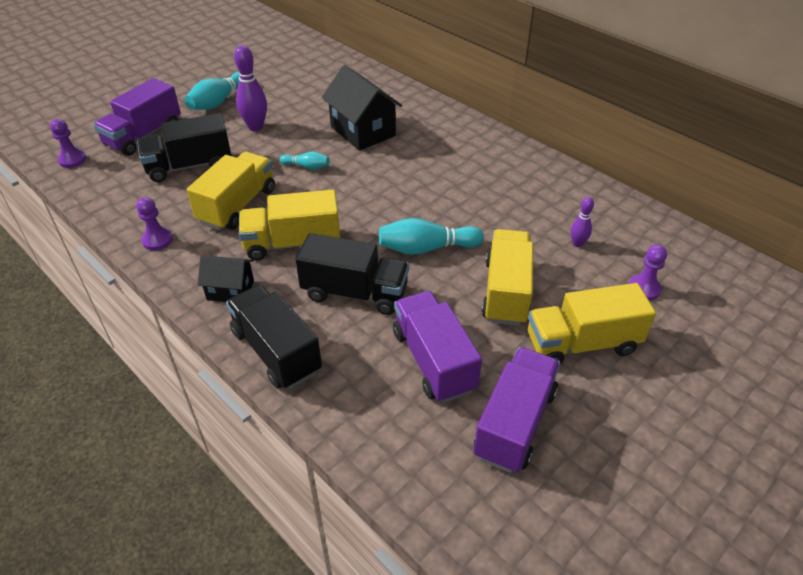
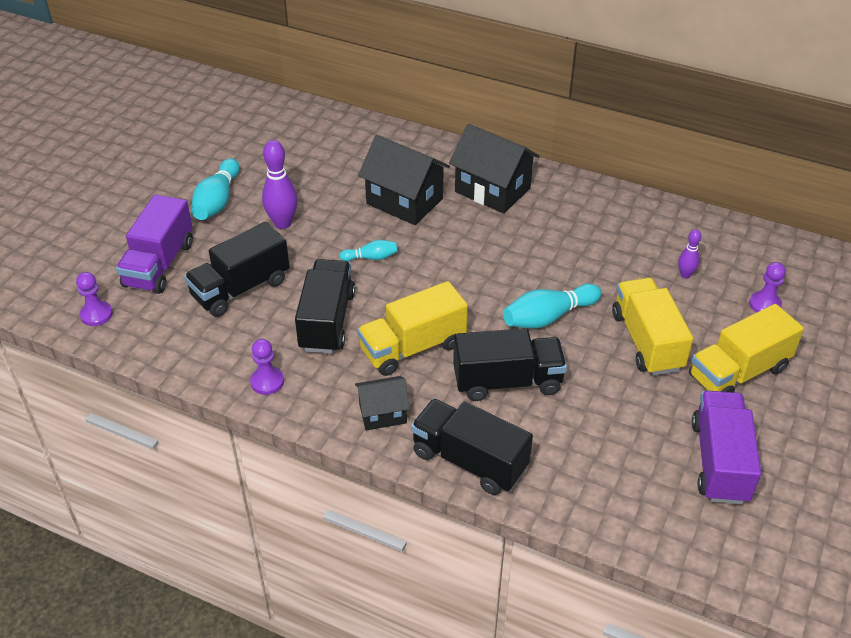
camera: 20 degrees left, 0 degrees up
(237, 206) = (327, 321): yellow truck -> black truck
(433, 361) = (619, 426): purple truck -> none
(442, 138) = (492, 190): none -> black house

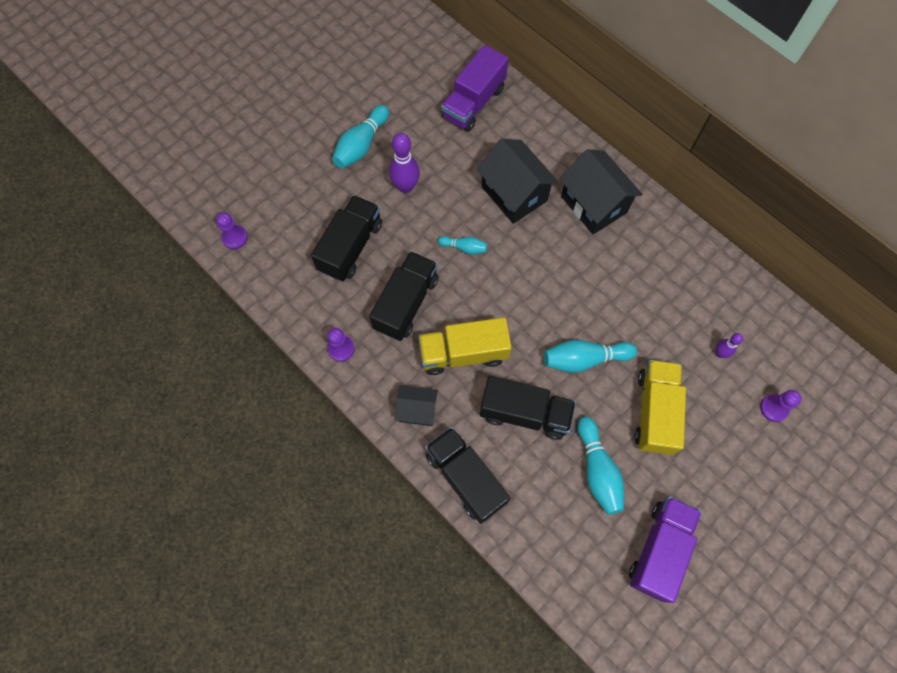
camera: 20 degrees right, 25 degrees up
(159, 264) = (296, 200): purple truck -> purple truck (473, 103)
(241, 288) = (350, 247): black truck -> black truck turned 135 degrees clockwise
(614, 409) = (597, 470): none -> turquoise bowling pin
(738, 372) = (716, 470): yellow truck -> none

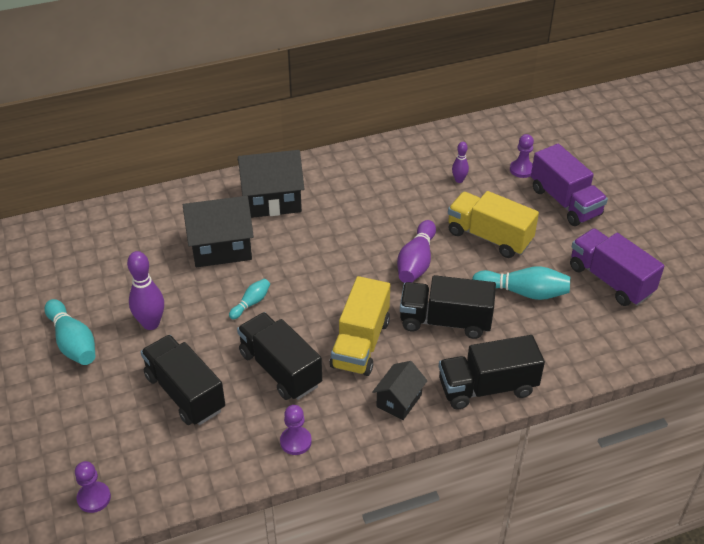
camera: 65 degrees left, 25 degrees down
(473, 103) = (101, 240): purple truck -> purple truck (565, 202)
(524, 413) = (445, 321): black truck -> black truck turned 120 degrees counterclockwise
(584, 359) = (416, 262): turquoise bowling pin -> purple bowling pin

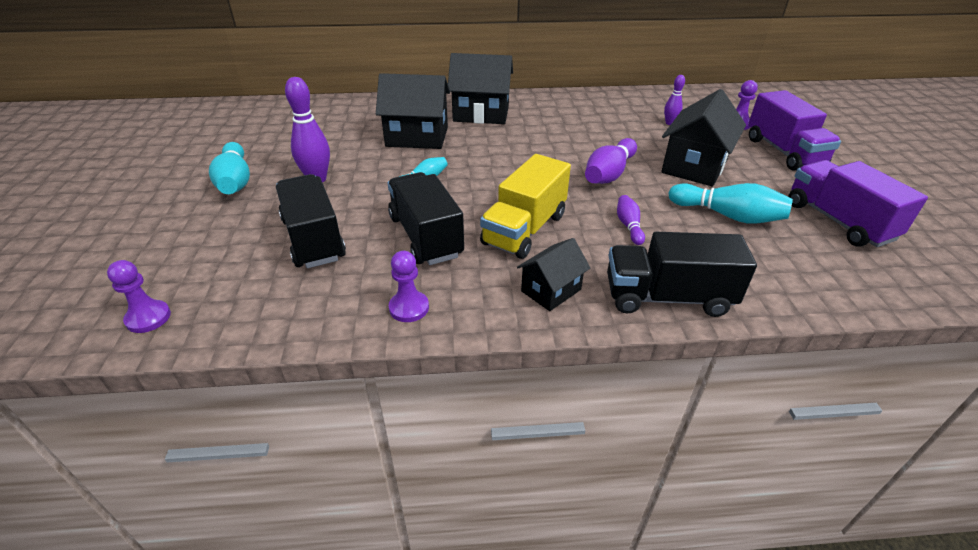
camera: 15 degrees right, 5 degrees down
(445, 321) = (629, 226): black truck -> purple bowling pin
(489, 237) = (694, 166): yellow truck -> black house

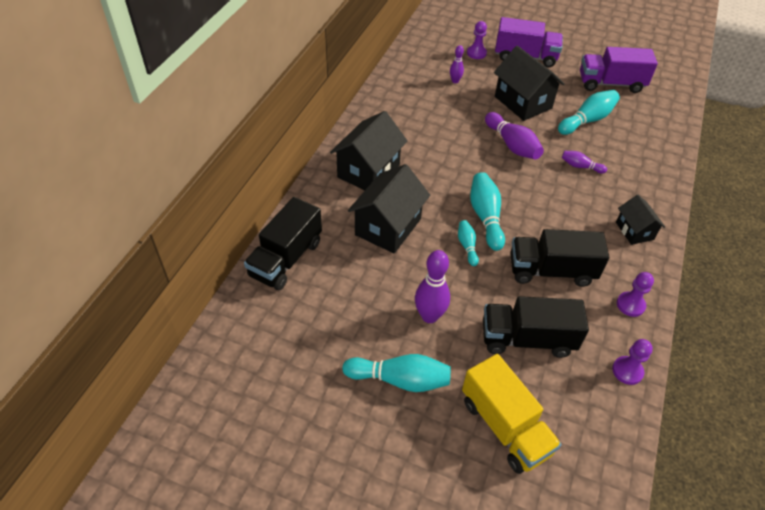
camera: 65 degrees left, 10 degrees up
(148, 318) = (595, 465): purple pawn -> purple pawn (627, 371)
(475, 181) = (485, 217): none -> turquoise bowling pin
(524, 229) = (564, 216): yellow truck -> yellow truck (505, 426)
(667, 297) = (656, 185): black truck -> black truck (286, 259)

